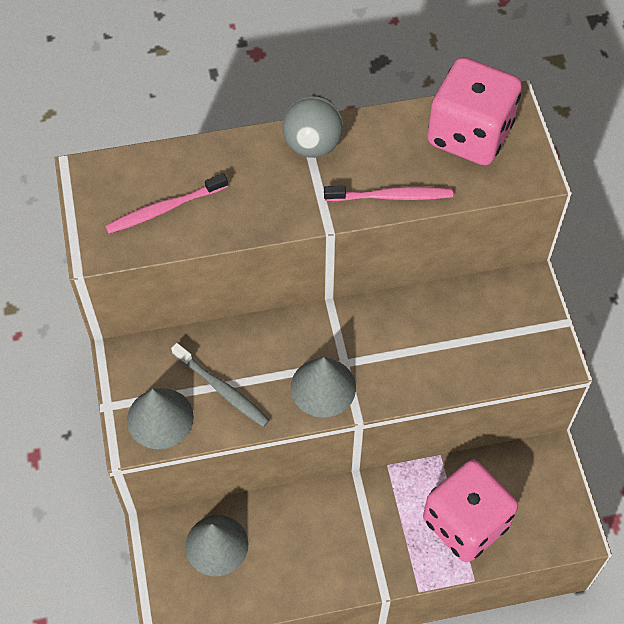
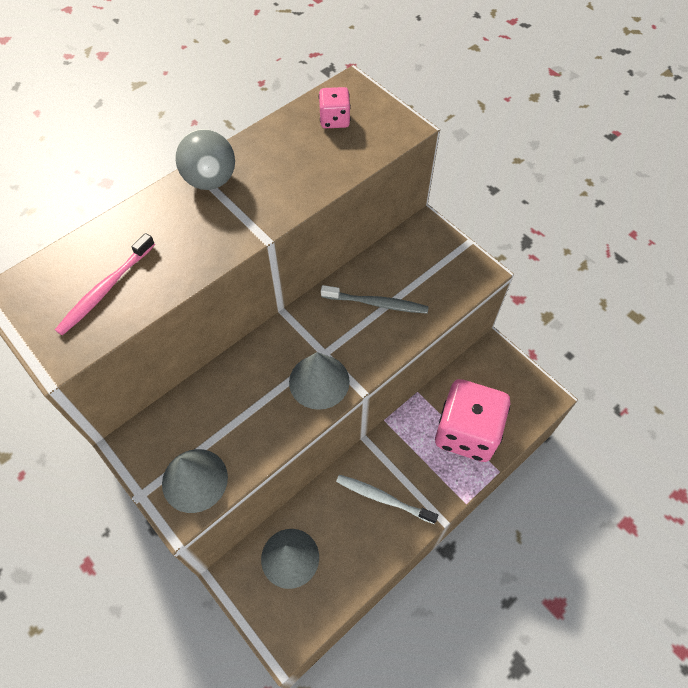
camera: 30 degrees left, 0 degrees up
(222, 390) = (236, 427): grey toothbrush -> grey toothbrush (377, 303)
(338, 540) = (383, 498): none -> white toothbrush
(391, 196) = (303, 191): pink toothbrush -> none
(469, 135) = (334, 120): pink dice -> pink dice, size x0.46

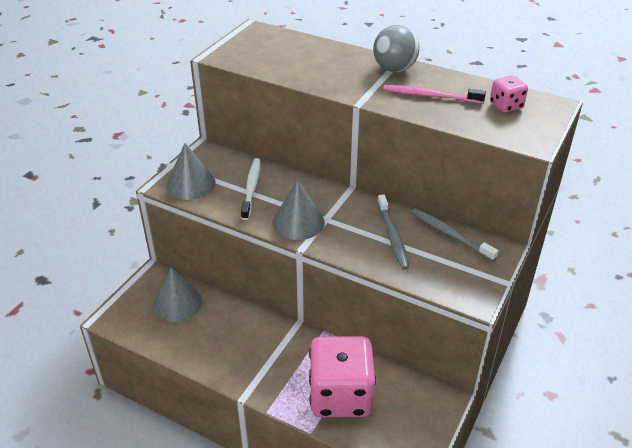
camera: 70 degrees right, 20 degrees down
(105, 290) = (275, 57): pink toothbrush -> pink toothbrush (430, 96)
(383, 498) = (248, 348): white toothbrush -> white toothbrush (251, 188)
(392, 256) = (449, 234): none -> grey toothbrush

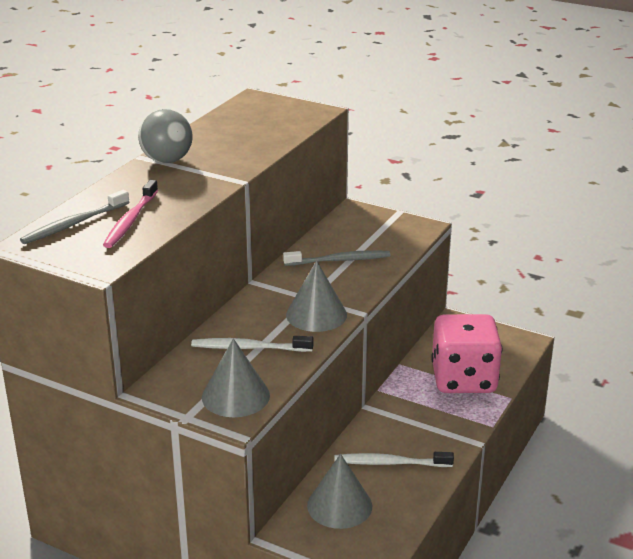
camera: 90 degrees left, 10 degrees down
(222, 334) = (390, 463): none -> white toothbrush
(430, 96) = (230, 146): pink toothbrush -> pink toothbrush (130, 221)
(449, 234) = (335, 231): grey toothbrush -> grey toothbrush (73, 224)
(506, 106) = (254, 115): pink dice -> none

